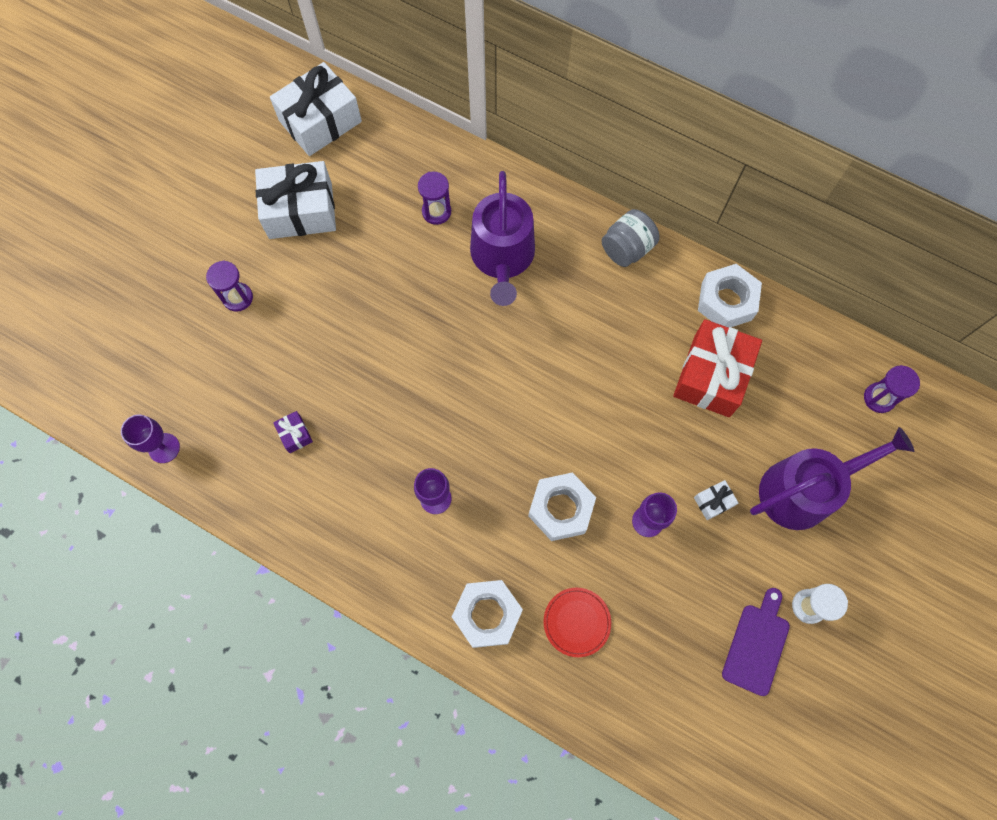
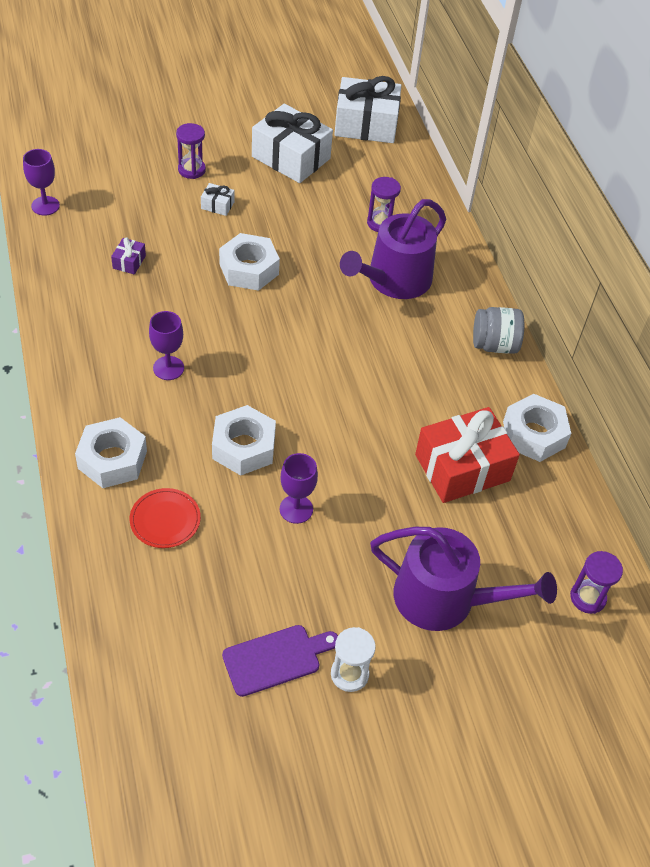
camera: 40 degrees right, 20 degrees down
(390, 351) = (249, 269): none -> white nut
(713, 502) = (361, 542): white gift -> white gift (217, 205)

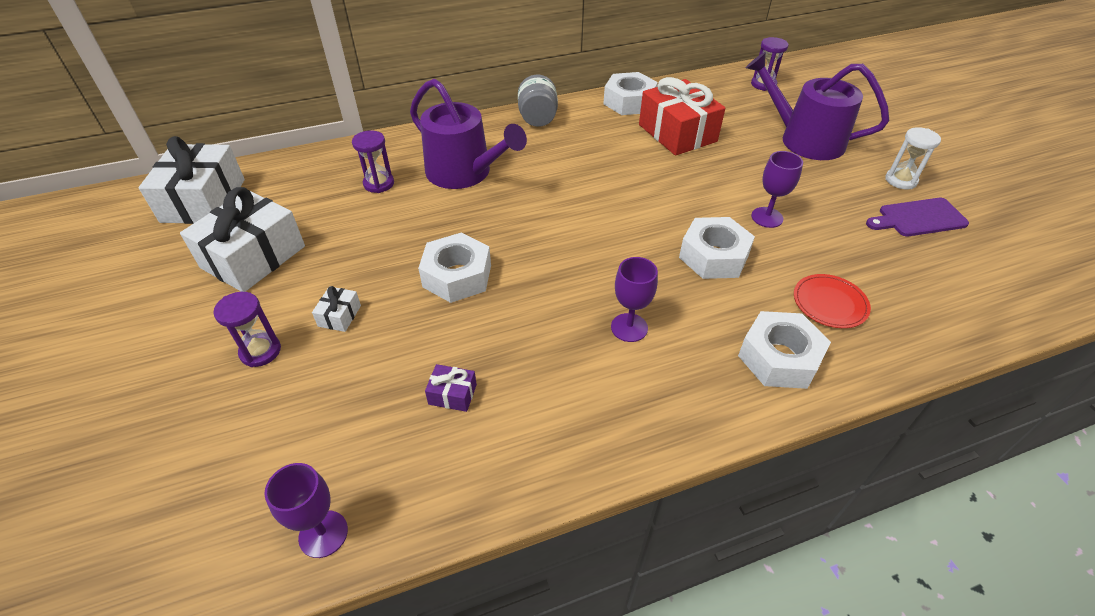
camera: 90 degrees left, 5 degrees down
(276, 659) = (918, 218): purple cutting board -> purple cutting board turned 75 degrees counterclockwise
(444, 599) = (804, 140): purple watering can -> purple watering can turned 75 degrees counterclockwise

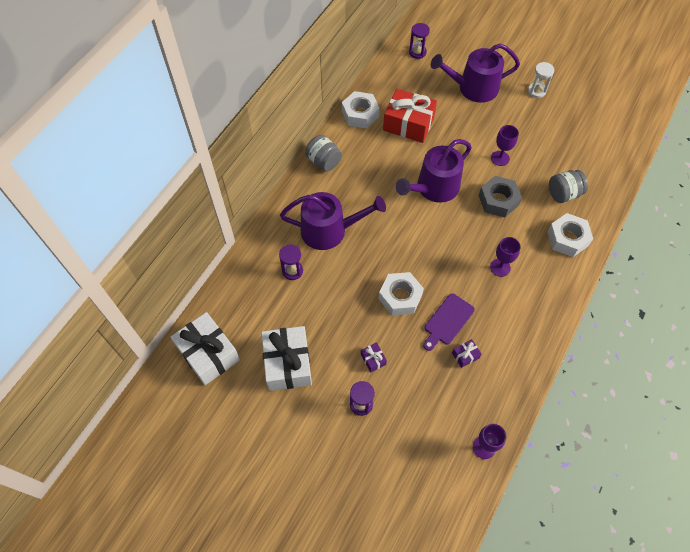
camera: 40 degrees left, 15 degrees up
(339, 316) = (373, 359): white gift -> purple gift
(637, 200) = (434, 188): none -> purple watering can
(713, 256) = (498, 200): white nut -> grey nut
(830, 303) = (563, 194): red plate -> grey jar
(918, 218) = (560, 114): purple cutting board -> purple cutting board (447, 321)

